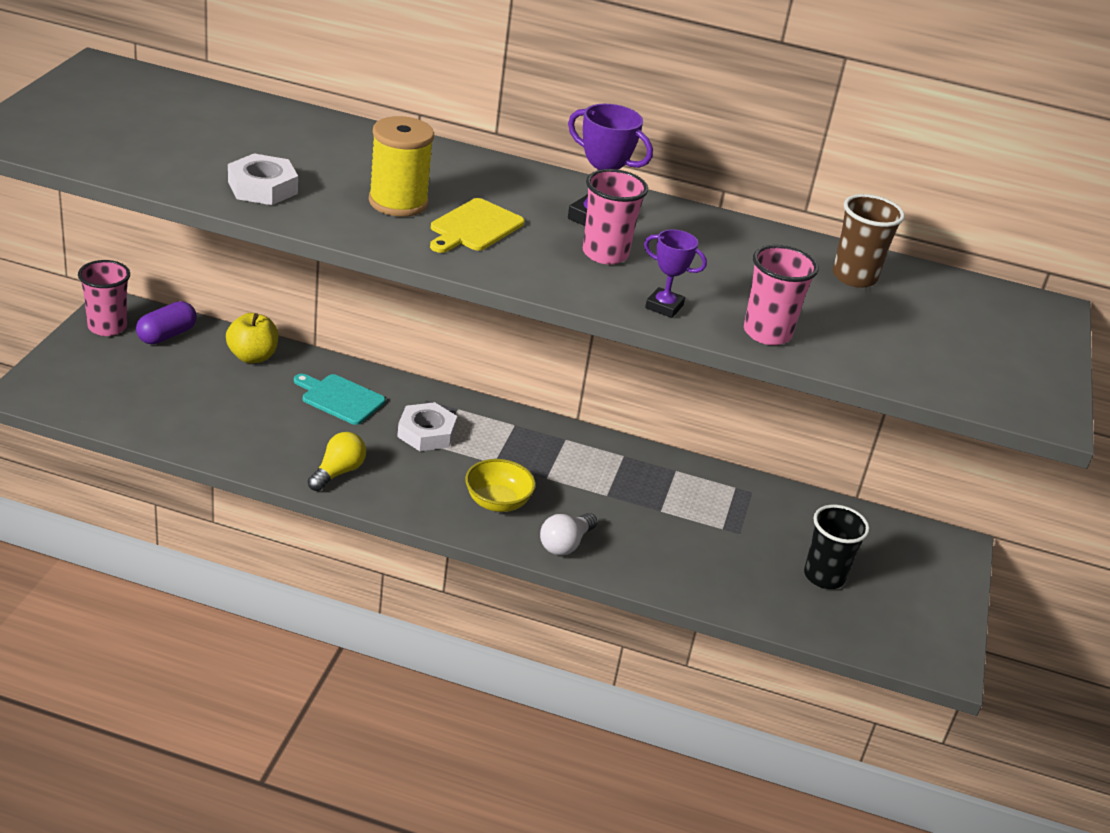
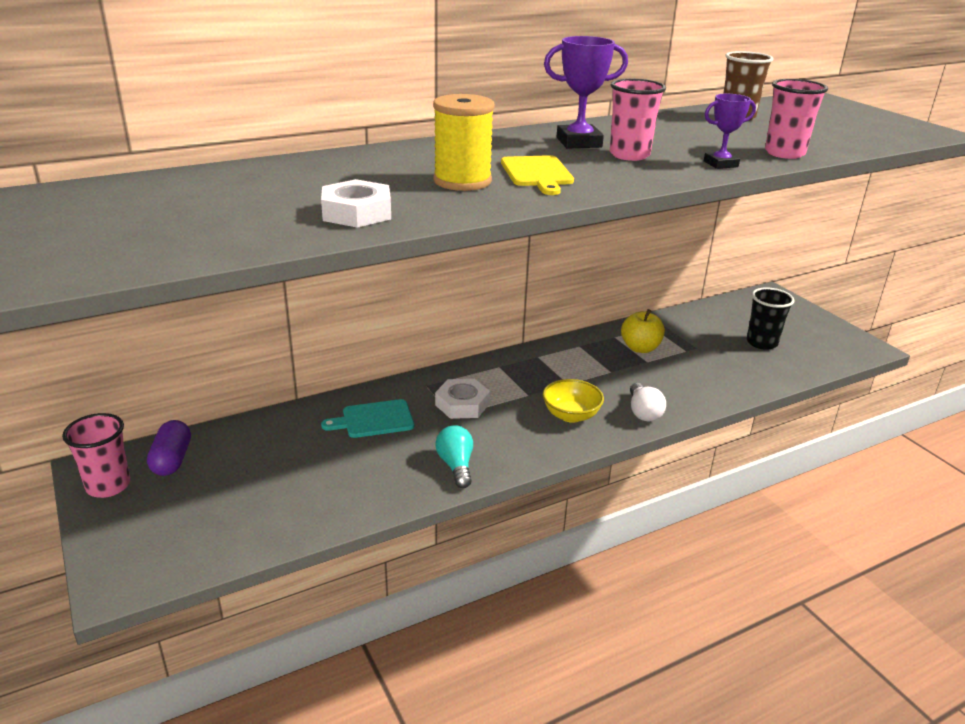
camera: 40 degrees left, 5 degrees down
(252, 356) = (266, 432): yellow apple -> yellow apple (640, 348)
(338, 472) = (456, 465): yellow light bulb -> turquoise light bulb

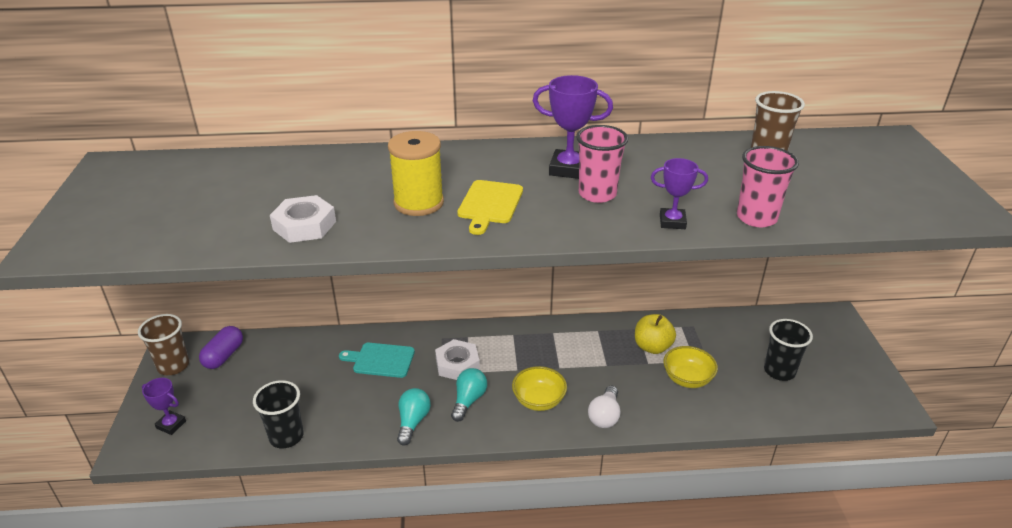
camera: 25 degrees right, 5 degrees up
(108, 486) = (173, 366): pink cup -> brown cup
(154, 546) = (171, 425): none -> purple trophy
(319, 517) = (286, 436): none -> black cup
(500, 432) = (468, 400): none -> turquoise light bulb
(691, 366) = (687, 379): none -> yellow bowl

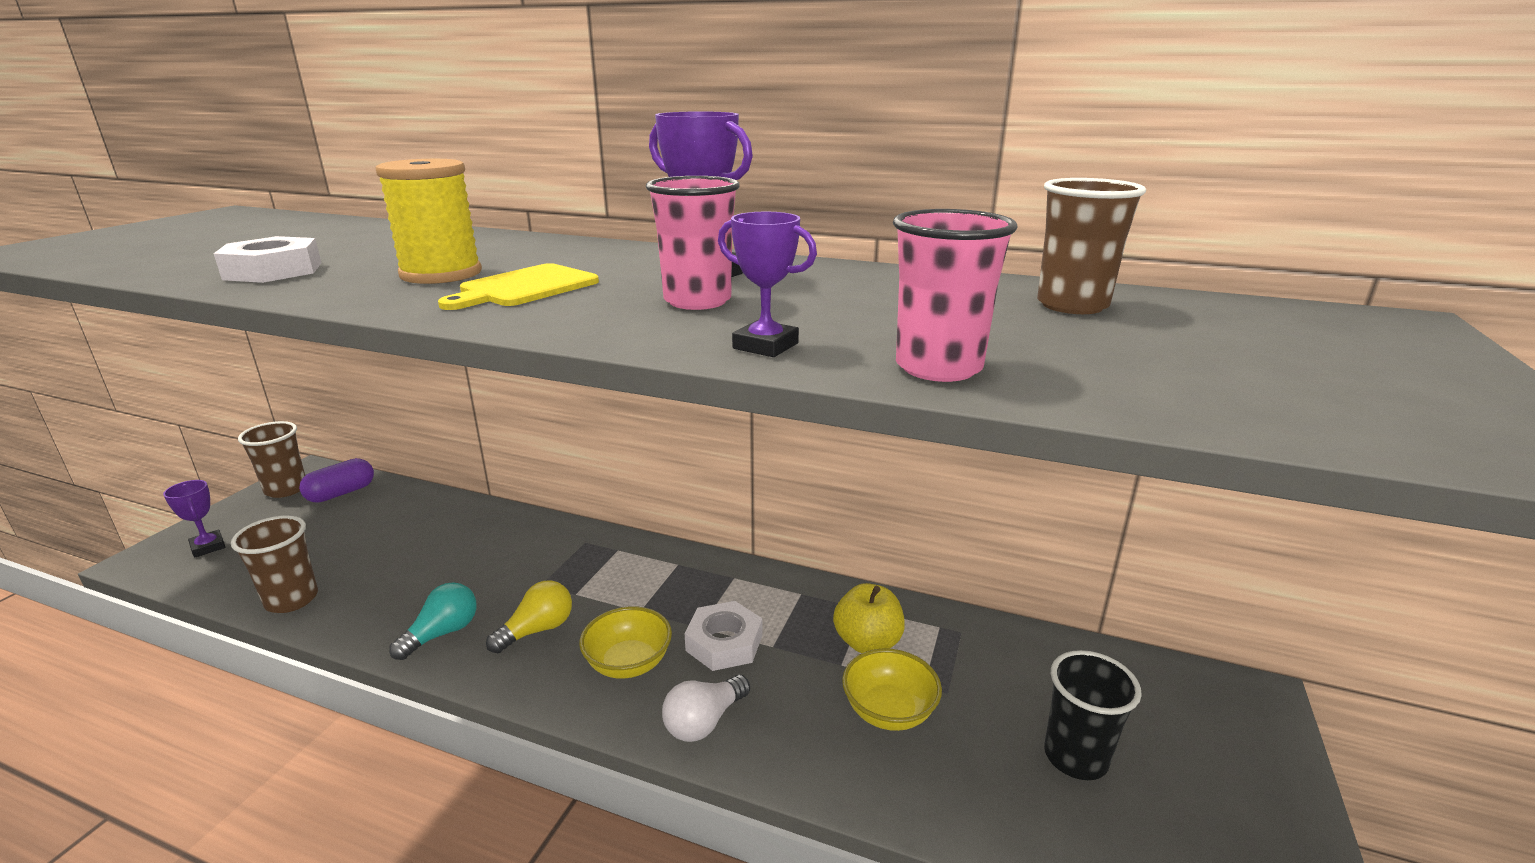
camera: 25 degrees right, 10 degrees down
(286, 436) = (292, 600): black cup -> brown cup
(381, 360) = (489, 546): turquoise cutting board -> none
(457, 364) = (571, 579): white nut -> white nut (724, 643)
(468, 400) = (537, 630): turquoise light bulb -> yellow light bulb

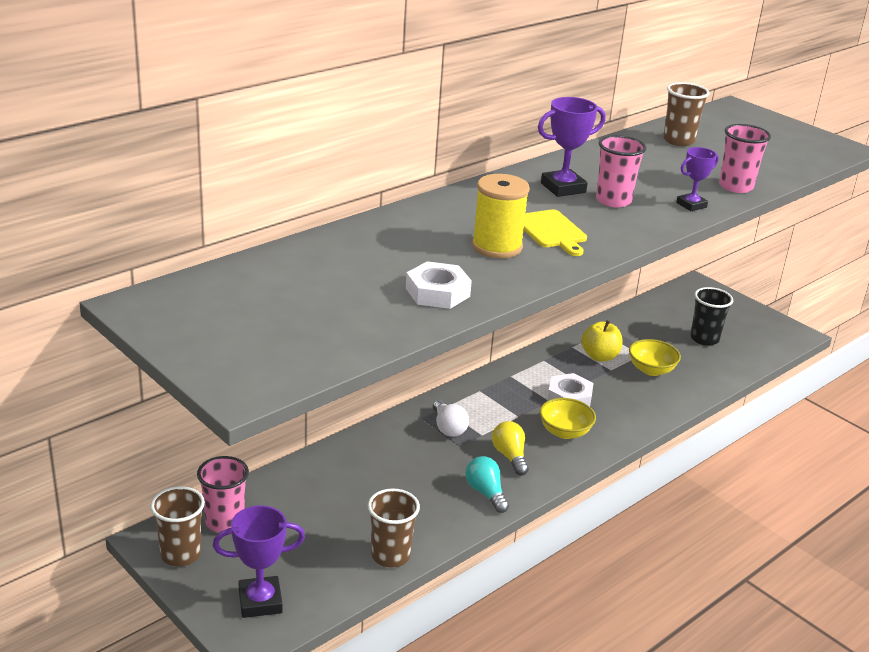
camera: 65 degrees left, 5 degrees up
(208, 547) = (260, 601): purple trophy -> purple trophy, size x1.57
(341, 493) = (224, 522): purple capsule -> pink cup
(704, 722) = (626, 421): white light bulb -> white light bulb (448, 427)

